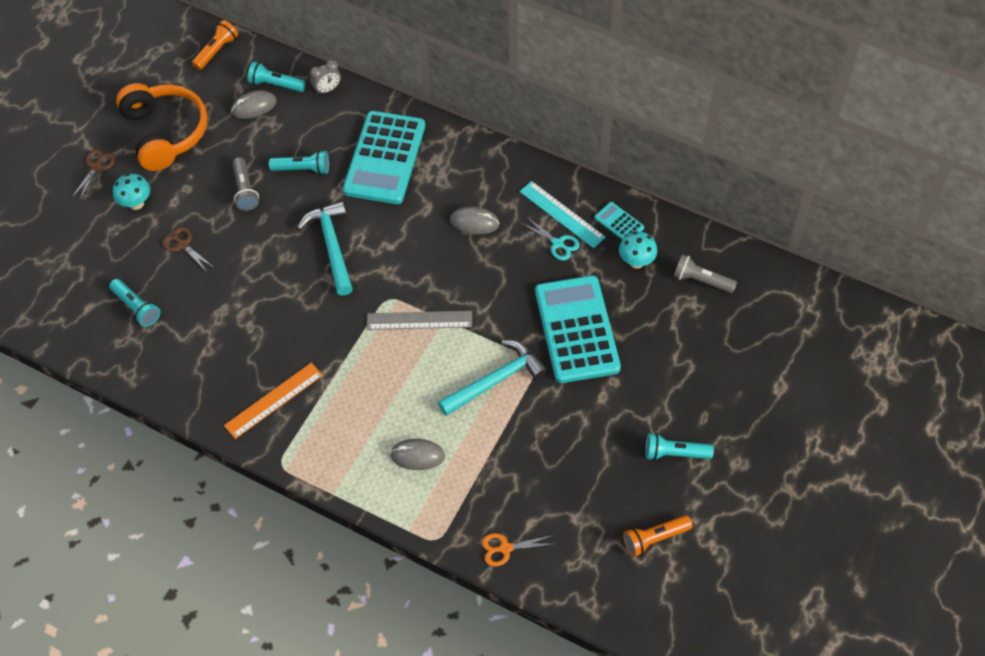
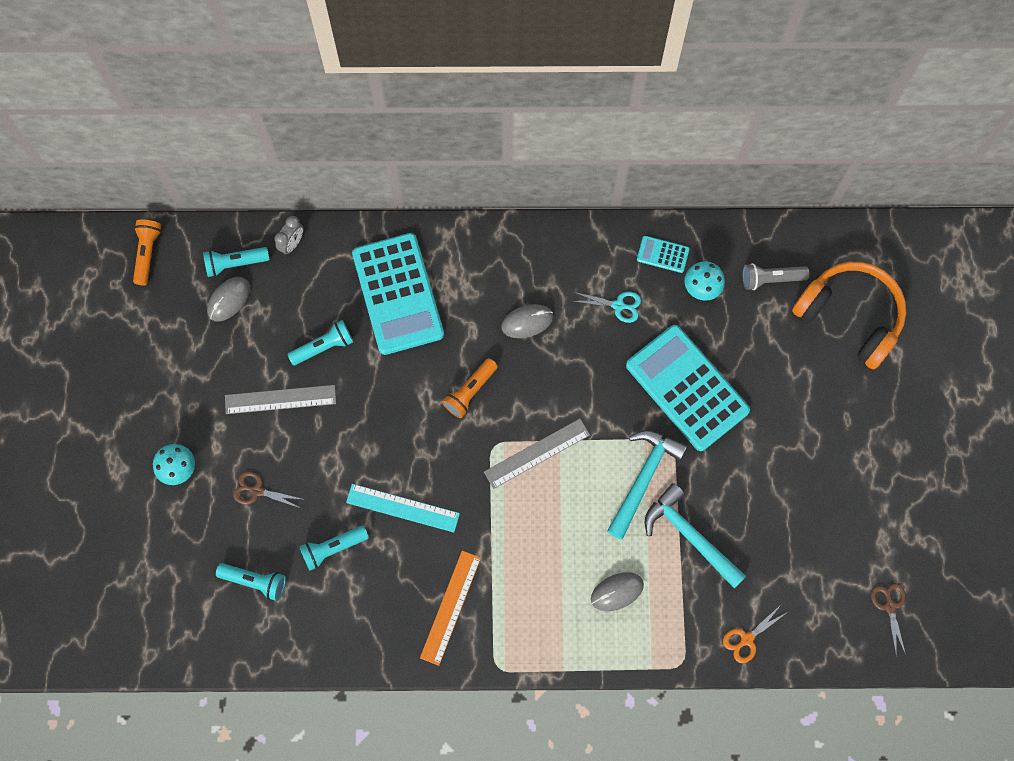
camera: 30 degrees left, 15 degrees up
(96, 167) = (110, 449): brown scissors -> brown scissors (889, 606)
(165, 133) = (156, 375): orange headphones -> orange headphones (850, 317)
(245, 190) = (280, 399): grey flashlight -> grey ruler
(332, 246) = (405, 417): turquoise hammer -> turquoise hammer (690, 536)
(562, 214) = (604, 272): turquoise ruler -> turquoise ruler (402, 508)
(654, 538) = (868, 560): orange flashlight -> orange flashlight (470, 391)
(674, 453) = (841, 468): turquoise flashlight -> turquoise flashlight (332, 548)

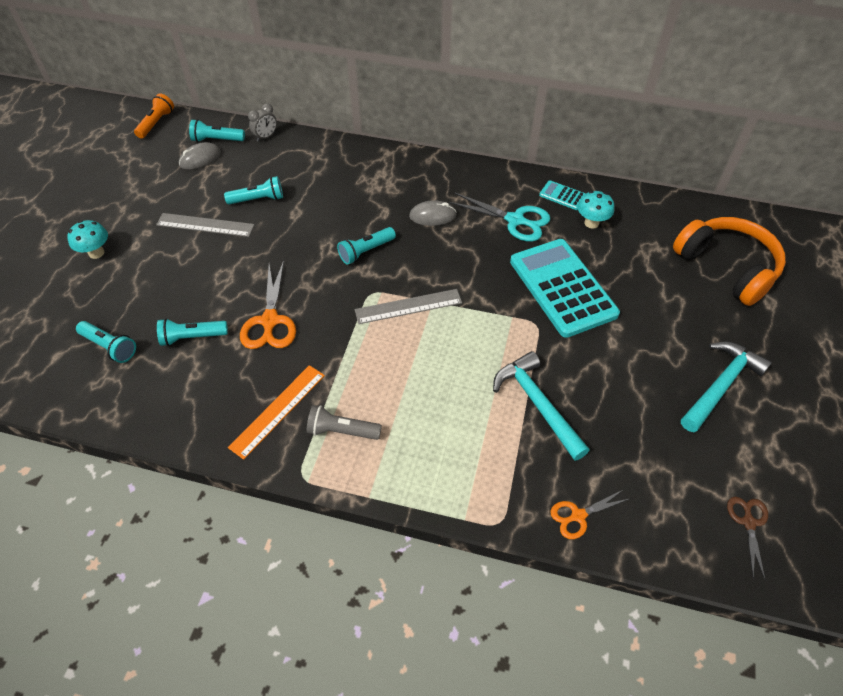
camera: 15 degrees right, 20 degrees down
(257, 491) = (151, 281): brown scissors -> none
(398, 294) = (333, 179): turquoise calculator -> none
(402, 508) = (270, 321): turquoise ruler -> orange scissors
(470, 391) = (366, 251): orange flashlight -> turquoise flashlight
(617, 592) = (449, 436): grey mouse -> none
(618, 305) = (515, 220): turquoise scissors -> turquoise scissors, size x1.68
(643, 479) = (502, 347): turquoise hammer -> turquoise hammer (720, 385)
(770, 279) = (655, 228): grey flashlight -> grey flashlight (342, 430)

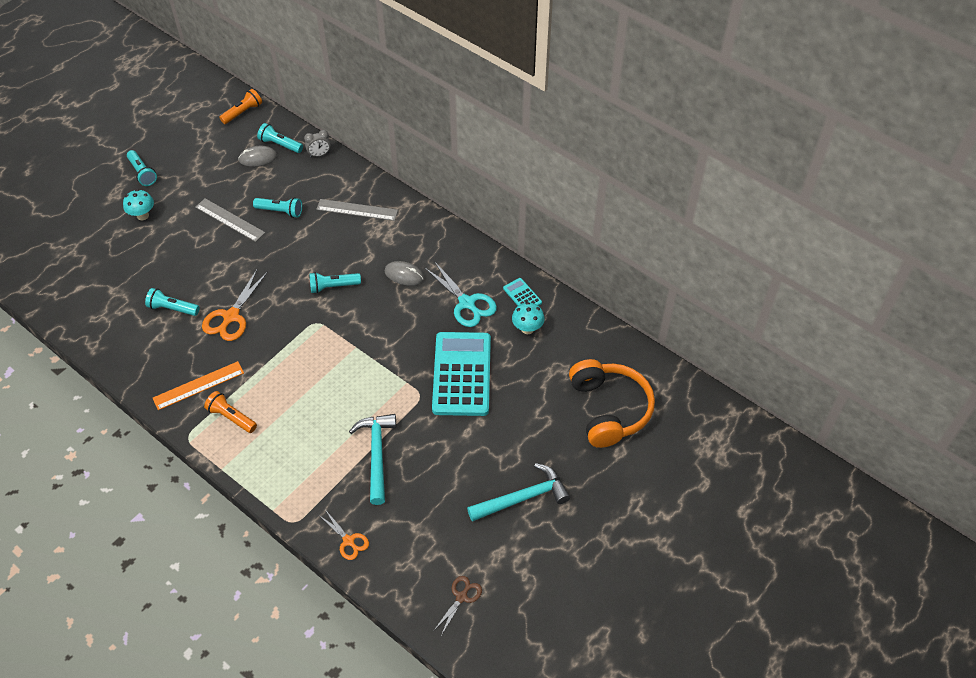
camera: 25 degrees right, 0 degrees up
(109, 347) = (115, 294): turquoise flashlight -> turquoise flashlight (142, 173)
(342, 430) = (231, 417): grey flashlight -> orange flashlight
(408, 306) = (335, 344): grey ruler -> grey ruler (357, 210)
(578, 516) = (348, 541): orange scissors -> orange scissors turned 135 degrees counterclockwise

